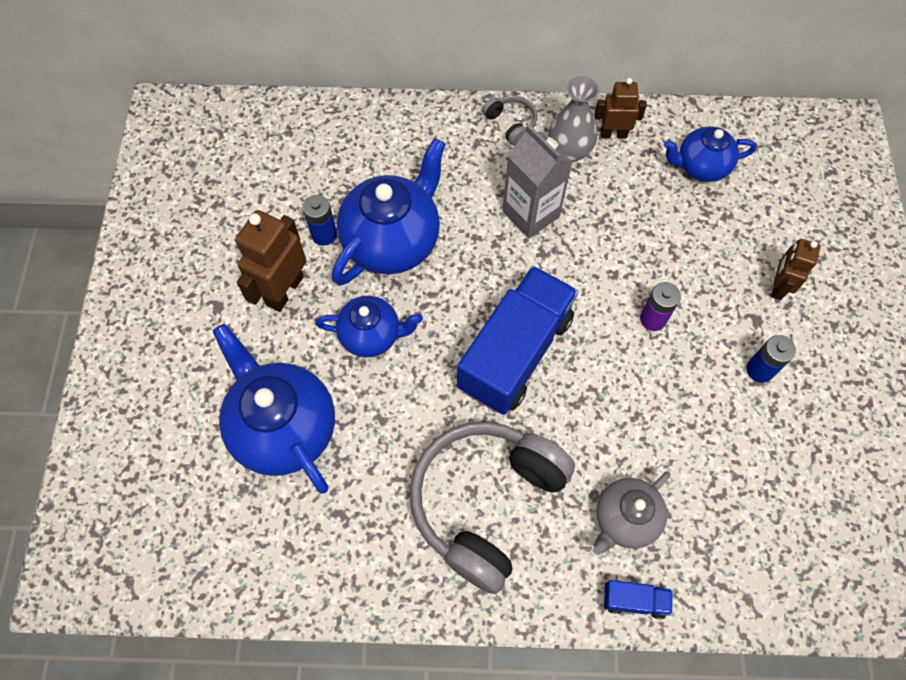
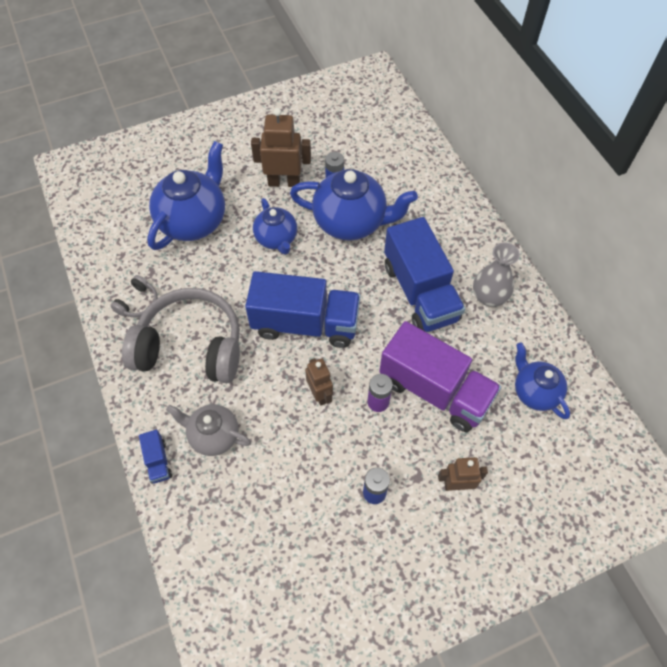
camera: 65 degrees right, 5 degrees down
(511, 123) = (488, 252): grey headphones -> grey headphones (138, 303)
(530, 214) = (420, 292): grey carton -> blue truck
(613, 134) = (524, 320): brown robot -> brown robot (320, 394)
(661, 256) = (434, 390): none -> purple truck

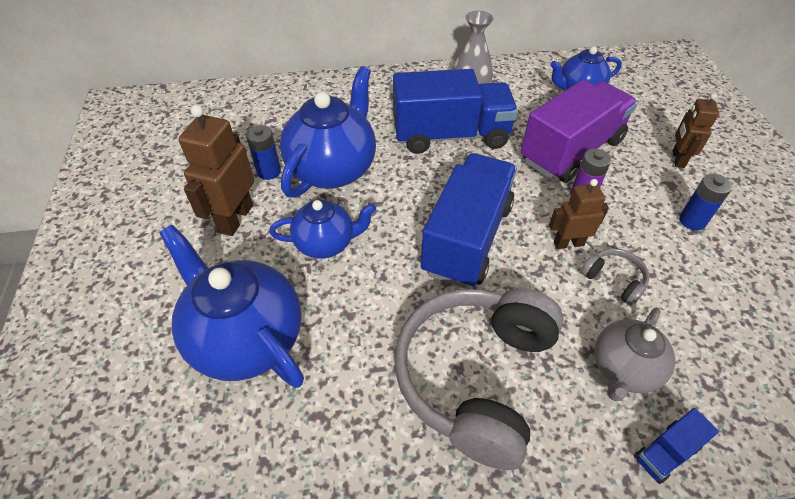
camera: 75 degrees left, 10 degrees down
(138, 303) = (374, 446): grey headphones -> grey headphones (614, 280)
(158, 461) = (666, 452): blue truck -> blue truck turned 150 degrees clockwise

